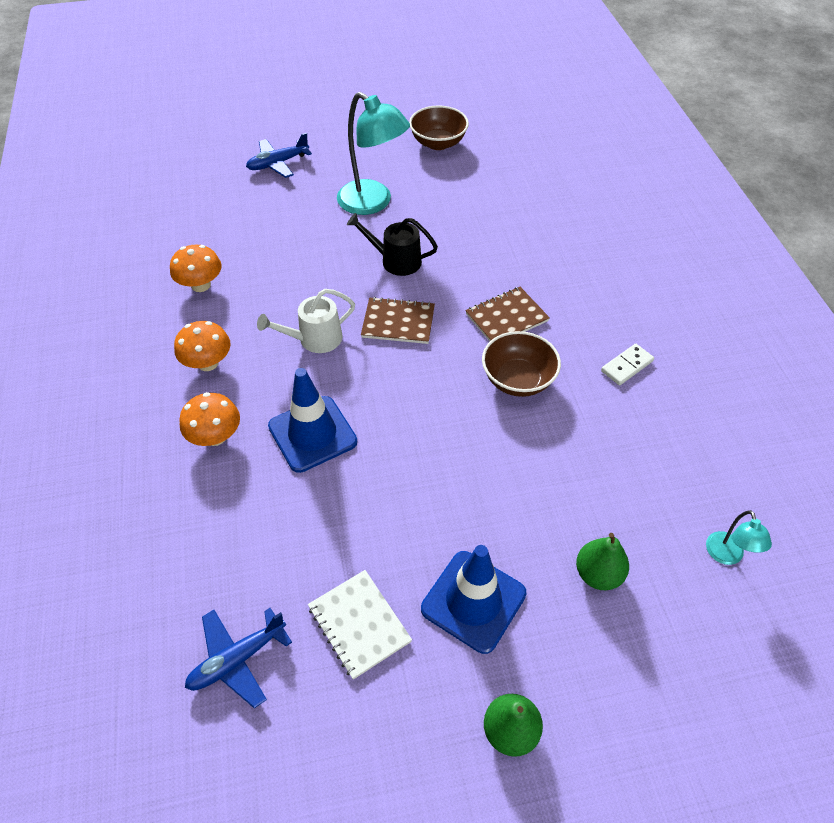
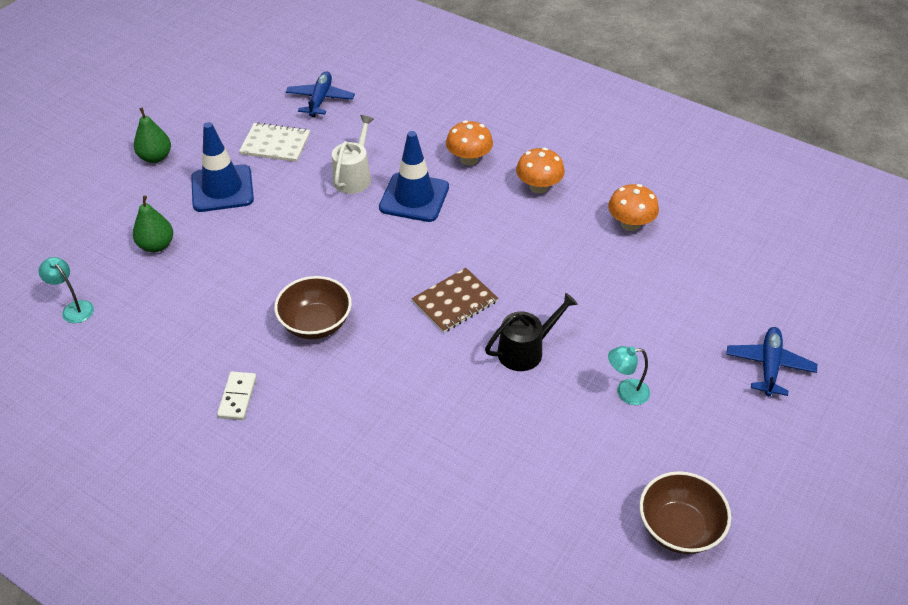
camera: 135 degrees right, 5 degrees down
(315, 339) = (495, 248): white watering can -> white watering can (354, 176)
(373, 203) = (626, 392): turquoise lamp -> turquoise lamp, size x0.47
(506, 317) = (376, 368): brown notebook -> none

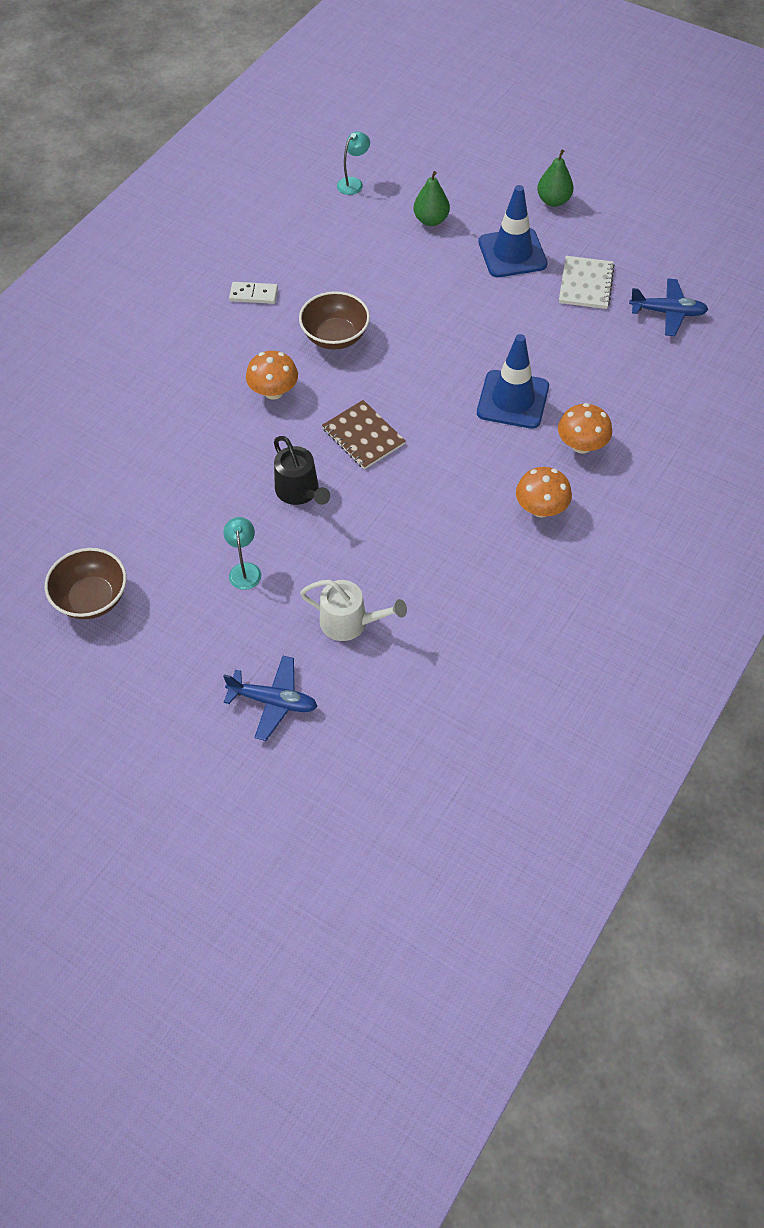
camera: 90 degrees right, 10 degrees up
(354, 176) = (541, 349): white watering can -> white watering can (350, 622)
(630, 224) = (485, 593): orange mushroom -> orange mushroom (274, 391)

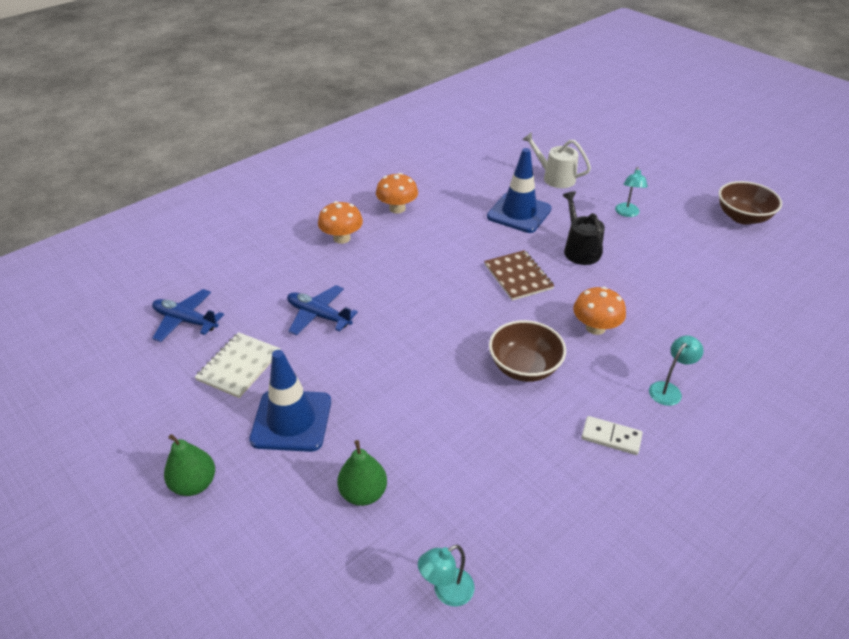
camera: 165 degrees left, 15 degrees down
(204, 344) = (669, 389): none -> turquoise lamp
(273, 701) = (610, 155): blue plane -> blue plane (319, 316)
(512, 400) = (377, 278): blue traffic cone -> blue traffic cone (519, 213)

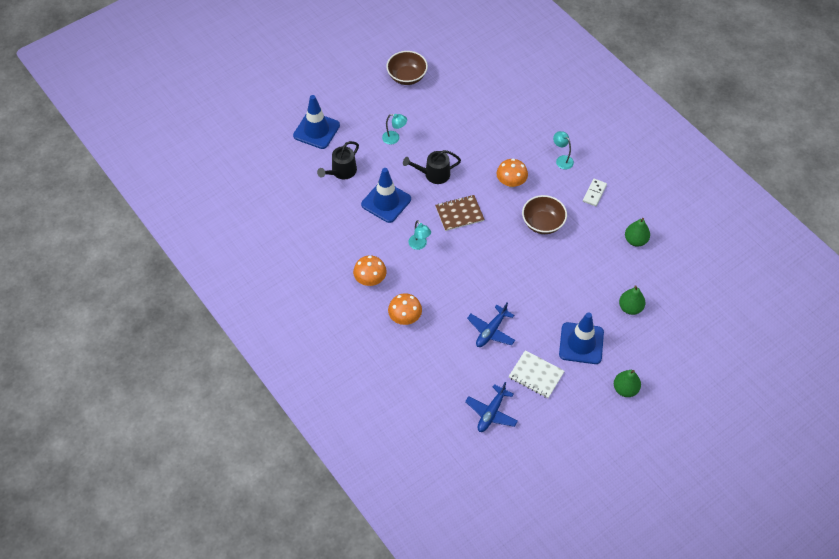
camera: 85 degrees left, 15 degrees up
(446, 592) = (683, 275): turquoise lamp -> turquoise lamp (419, 245)
(518, 503) = (635, 240): none -> green pear
(555, 177) = (341, 171): white watering can -> black watering can
(610, 156) = (316, 130): none -> blue traffic cone

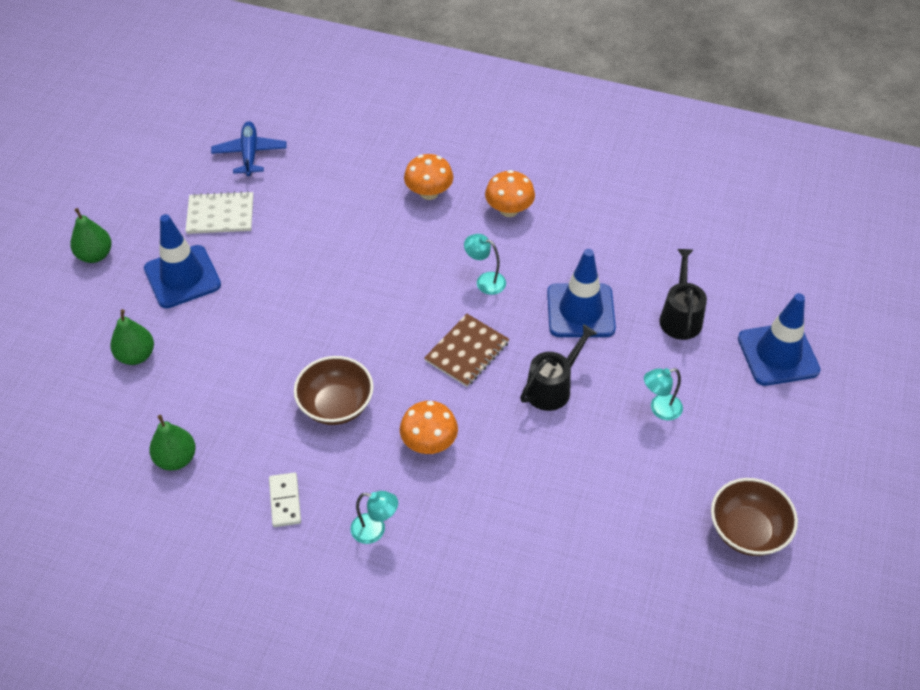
camera: 145 degrees right, 5 degrees down
(491, 331) = (310, 232): blue plane -> none

